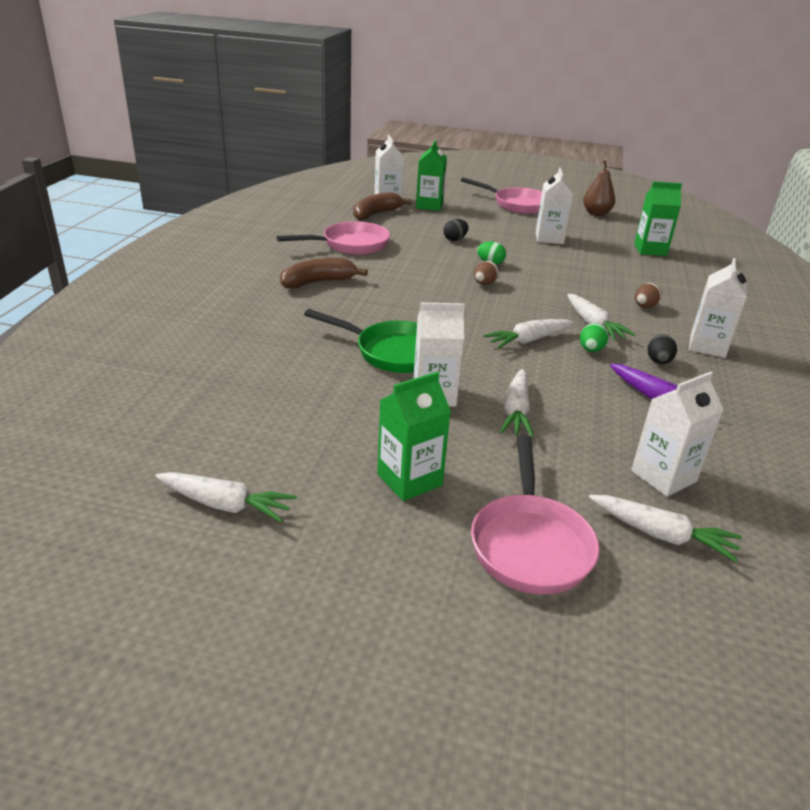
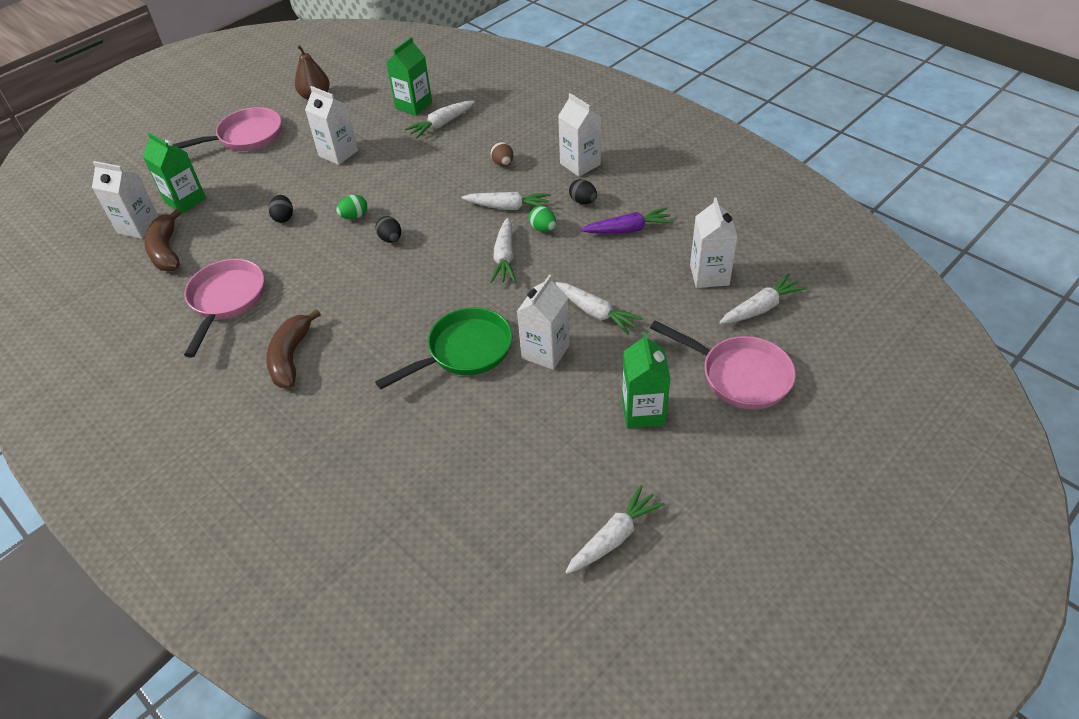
camera: 55 degrees left, 15 degrees up
(484, 284) = (391, 239): brown egg -> black egg
(647, 267) = (441, 124): none -> white carrot

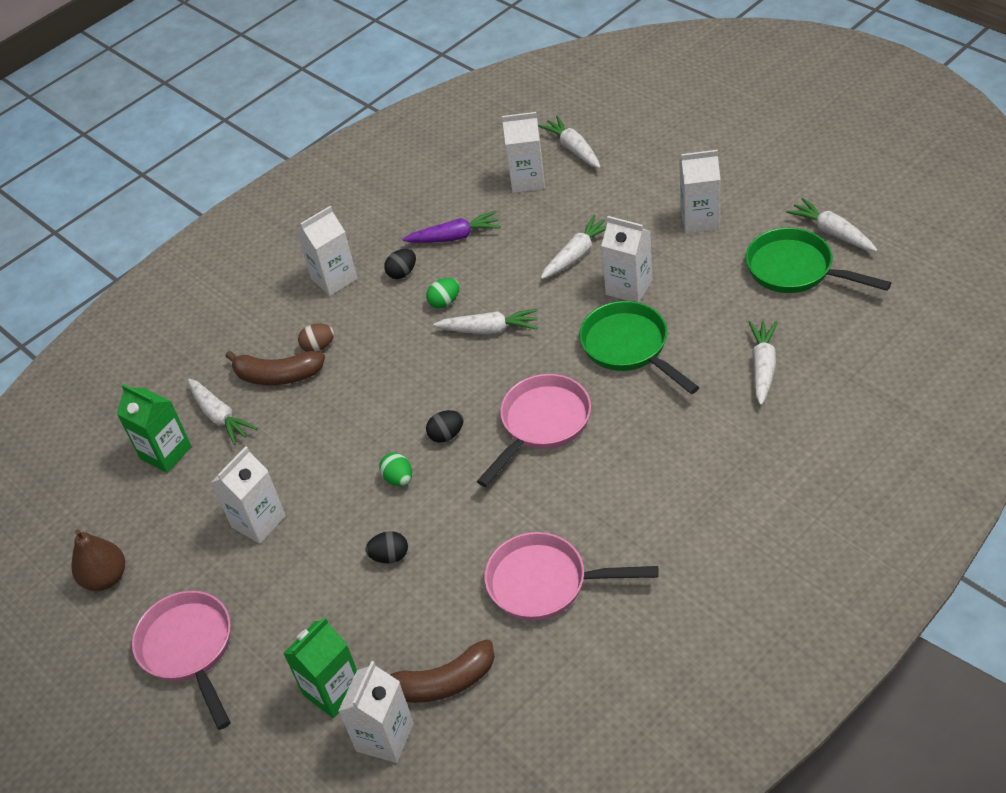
camera: 85 degrees left, 0 degrees up
(291, 357) = (639, 494): brown banana -> brown banana (278, 376)
(508, 207) = (402, 335): white carrot -> white carrot (763, 367)
(554, 494) = (795, 270): none -> green pan
(628, 230) = (454, 237): purple carrot -> purple carrot turned 90 degrees clockwise
(643, 411) = (700, 220): green carton -> white carton
(739, 375) = (655, 163): pink pan -> pink pan (541, 424)

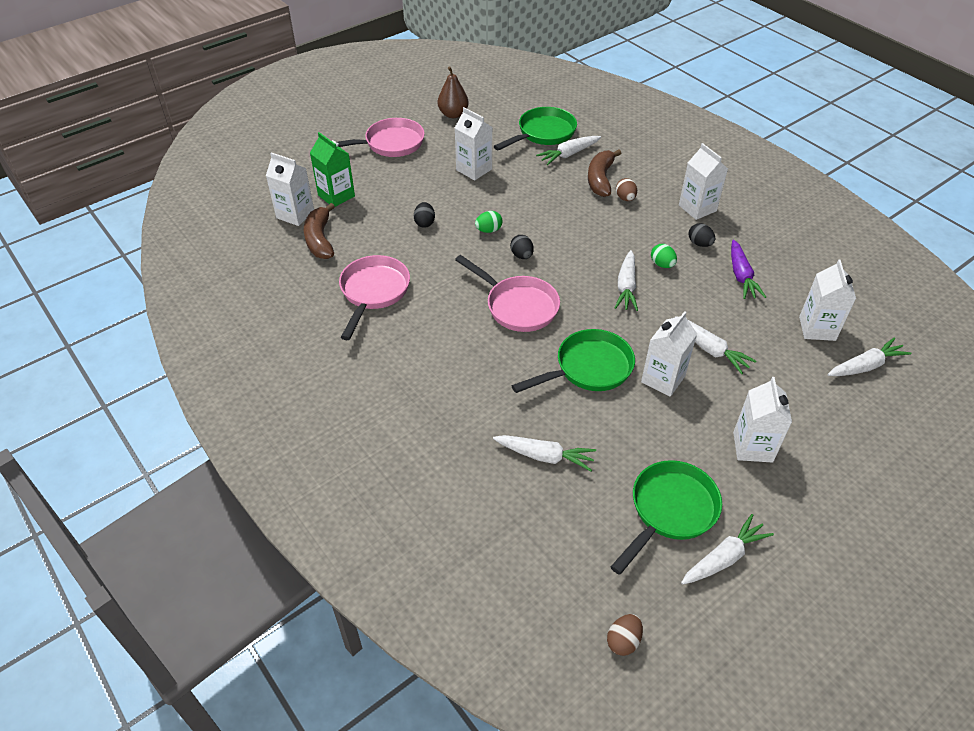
camera: 90 degrees right, 0 degrees up
(166, 453) = (543, 133): green carton -> green pan
(943, 288) = (623, 641): none -> brown egg

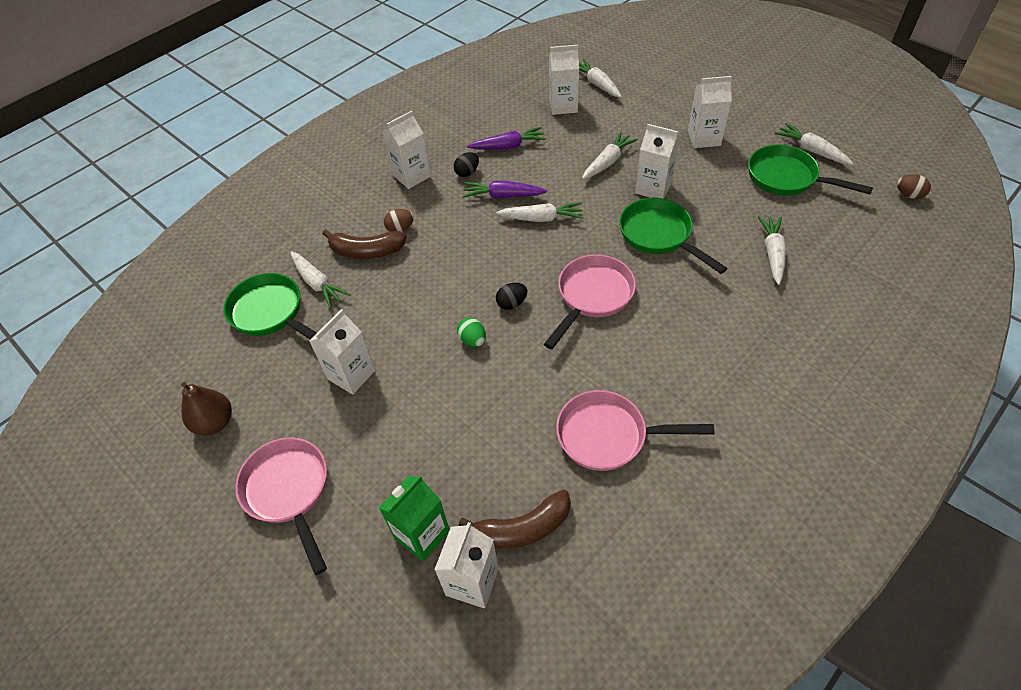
camera: 95 degrees left, 5 degrees up
(424, 223) = (468, 408): black egg -> none
(662, 264) = (503, 196): green egg -> purple carrot

